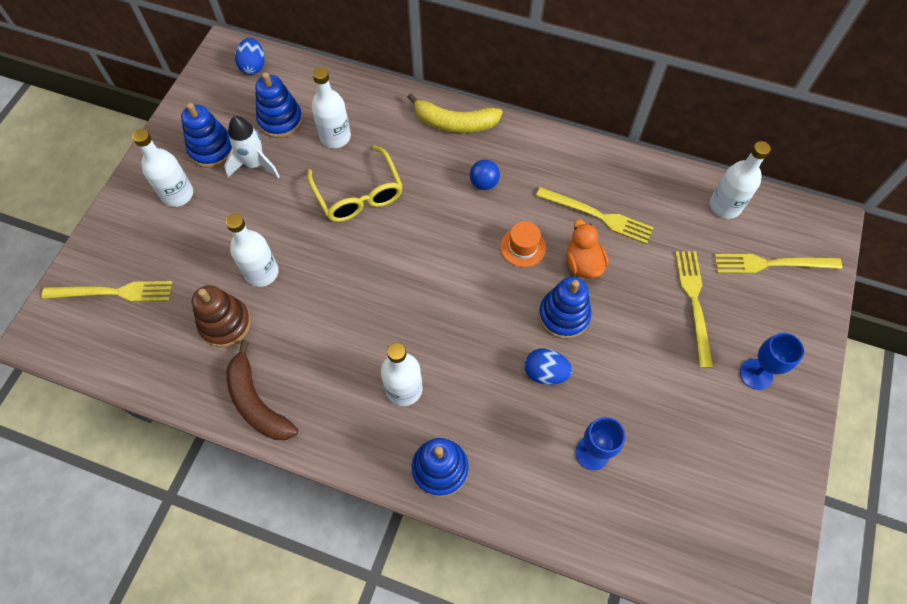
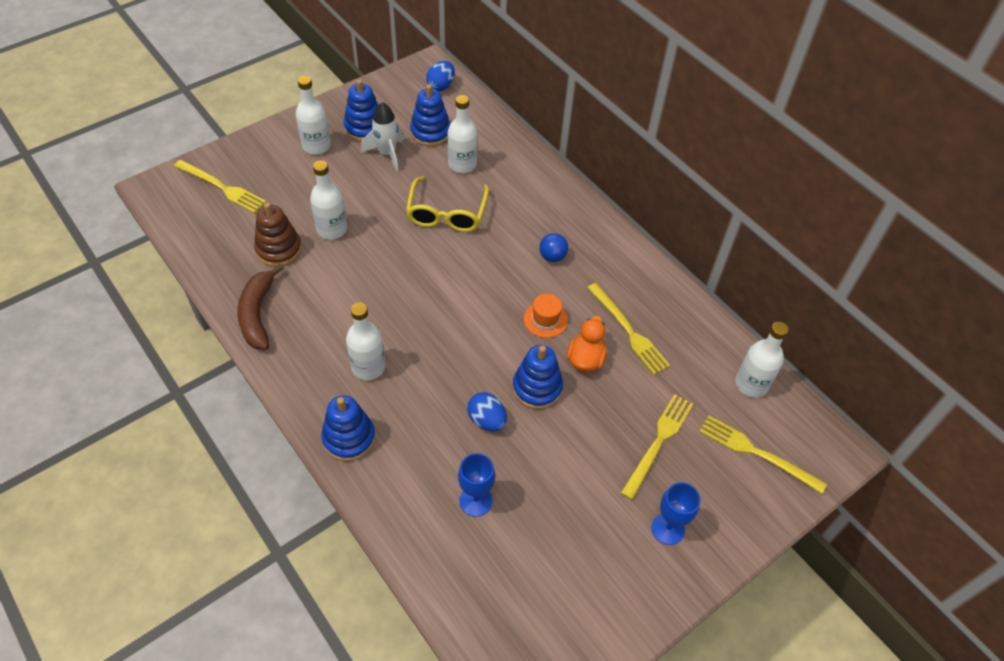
camera: 30 degrees right, 10 degrees down
(455, 123) = (565, 201): yellow banana -> none

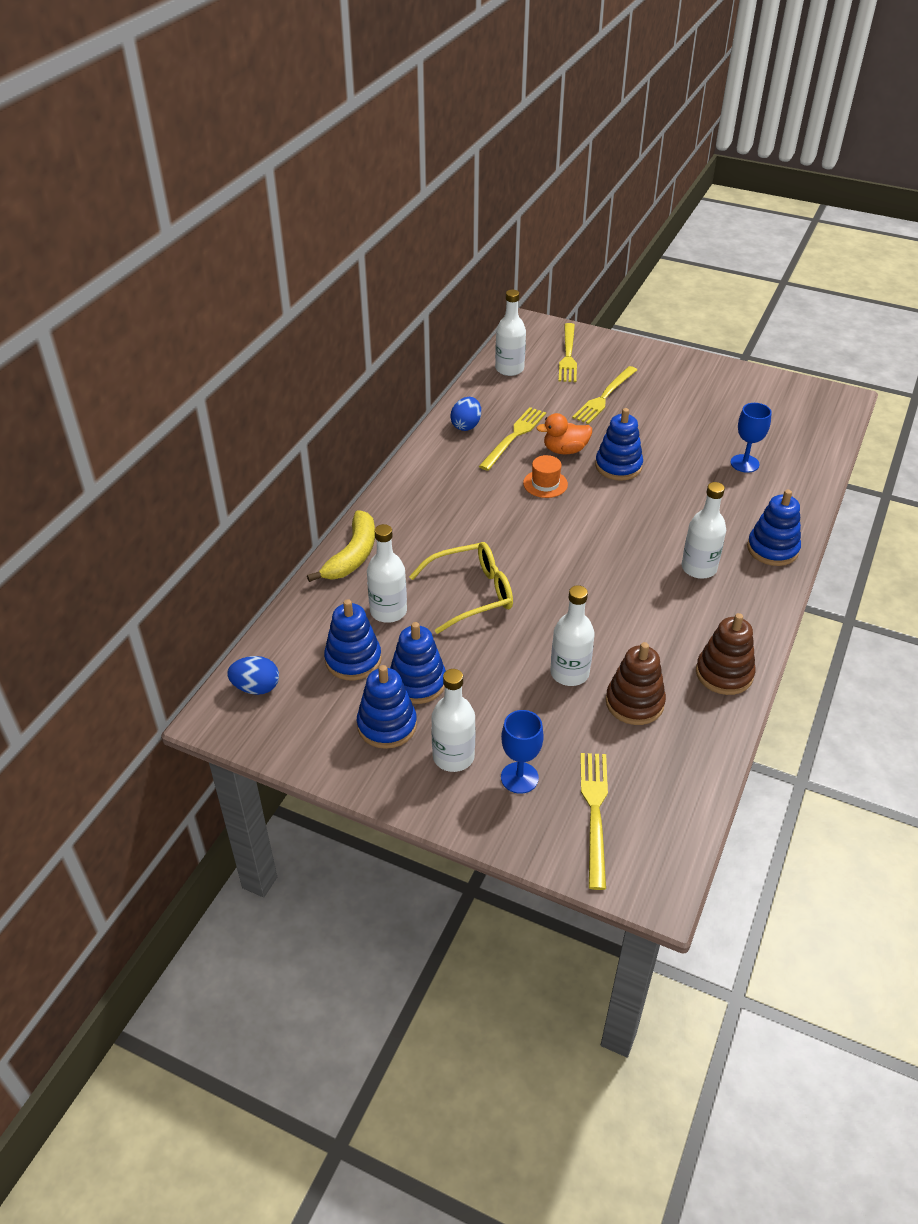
camera: 115 degrees left, 10 degrees down
(258, 314) = (724, 673): brown banana -> brown stacking toy
(387, 153) = (417, 682): white rocket -> blue stacking toy
(487, 420) = (675, 481): blue egg -> blue egg (466, 425)
(534, 168) = (352, 555): none -> yellow banana
(552, 256) = (468, 503): blue ball -> none
(658, 442) = (604, 397): yellow fork -> yellow fork turned 60 degrees counterclockwise
(668, 529) = (667, 377): blue goblet -> blue goblet (519, 778)

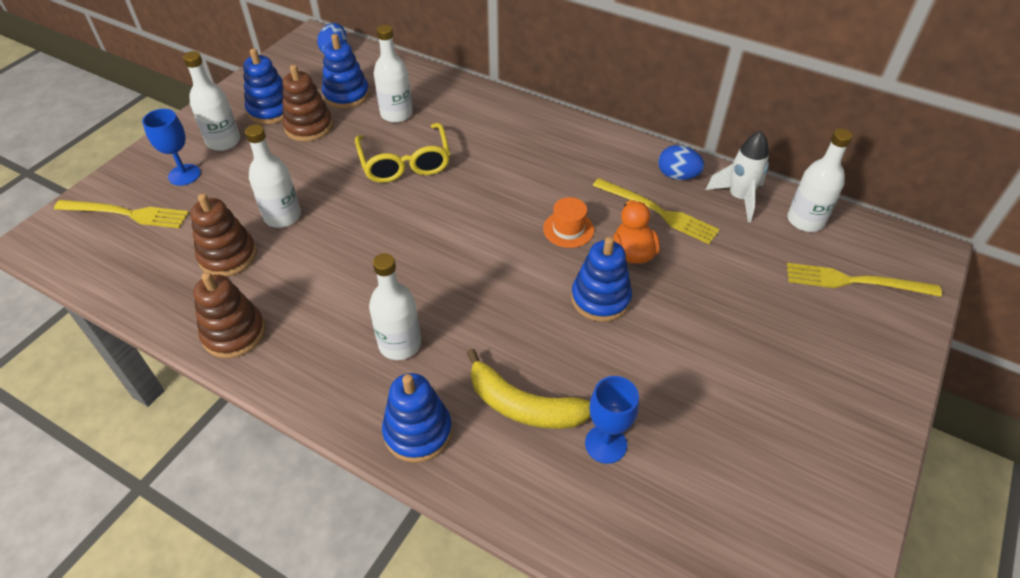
camera: 95 degrees right, 5 degrees up
(352, 555) = (472, 96): yellow banana -> yellow banana (523, 406)
(417, 682) = (309, 126): blue stacking toy -> brown stacking toy
(489, 397) = (739, 198): none -> white rocket
(604, 397) = (756, 307): yellow fork -> none

